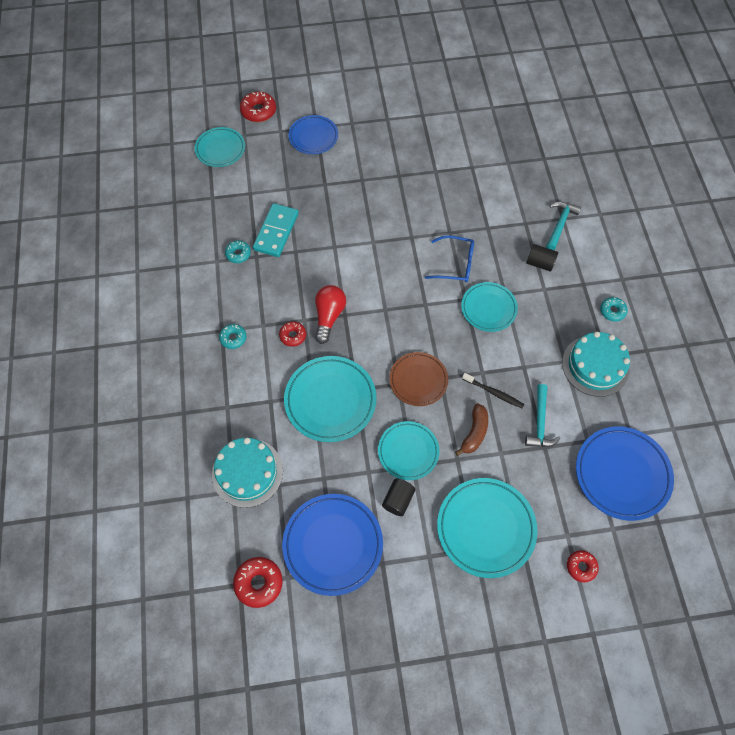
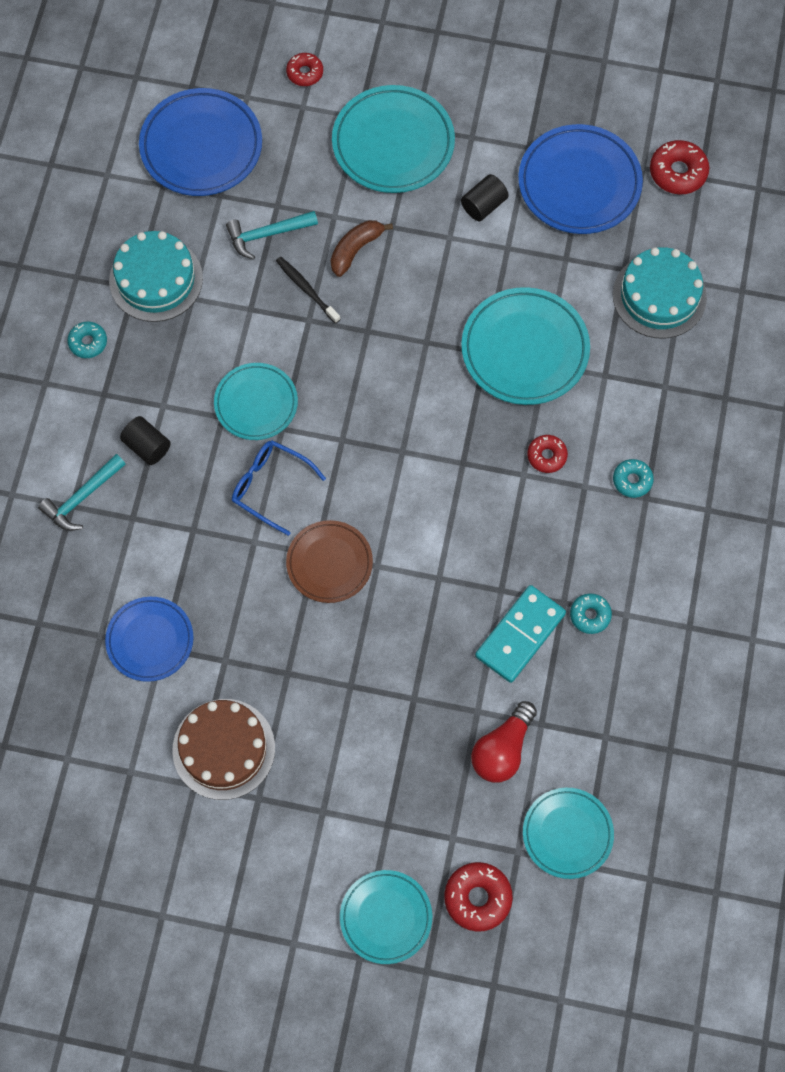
camera: 160 degrees left, 5 degrees up
(313, 137) = (399, 803): blue plate -> blue plate (150, 640)
(329, 316) = (486, 468): red light bulb -> red light bulb (502, 750)
(408, 451) = (448, 255): turquoise plate -> turquoise plate (386, 917)
(415, 133) = (223, 749): none -> brown cake
(418, 380) = (398, 337): brown plate -> brown plate (329, 563)
(540, 422) = (267, 235): turquoise hammer -> turquoise hammer turned 135 degrees counterclockwise

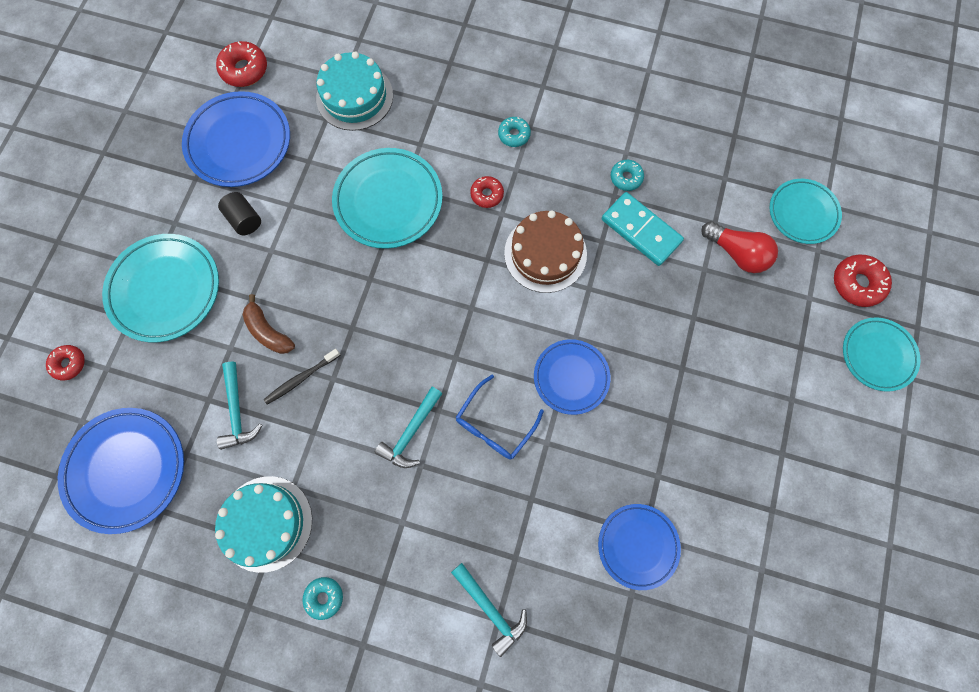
camera: 85 degrees left, 5 degrees up
(147, 446) = (443, 540): black cylinder -> none
(223, 749) = (739, 482): brown cake -> brown cake (545, 253)
(256, 403) = (411, 432): turquoise plate -> turquoise hammer
(329, 563) = (571, 377): brown plate -> blue plate

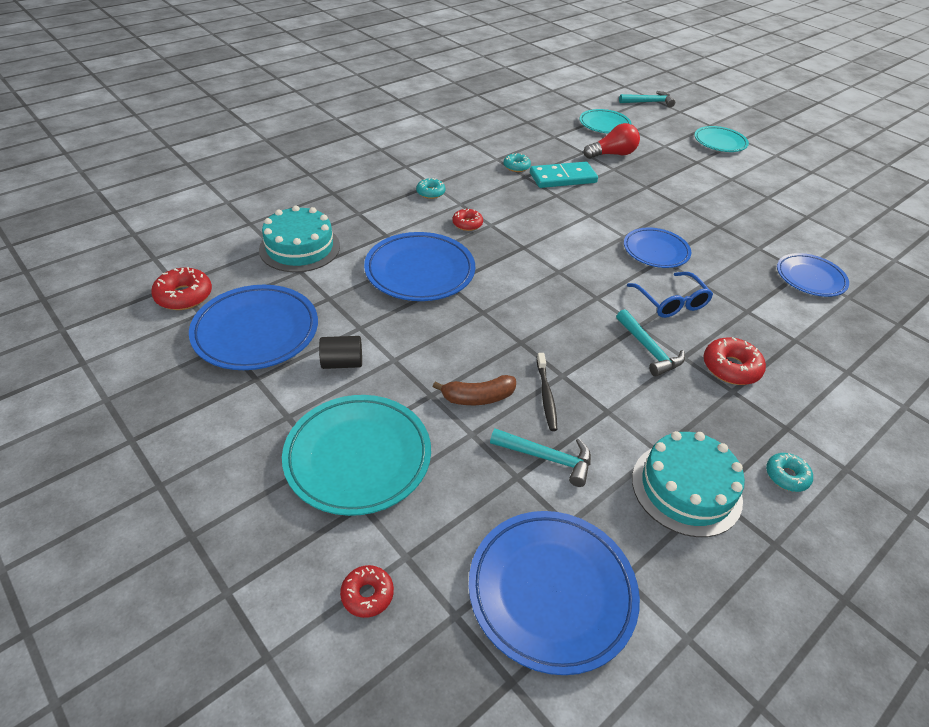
camera: 60 degrees left, 30 degrees down
(388, 201) = (420, 271): turquoise plate -> blue plate
(490, 609) = (836, 372): turquoise hammer -> turquoise hammer (649, 102)
(545, 253) = (543, 220): brown cake -> none
(857, 283) = (667, 129): red donut -> red donut (731, 368)

